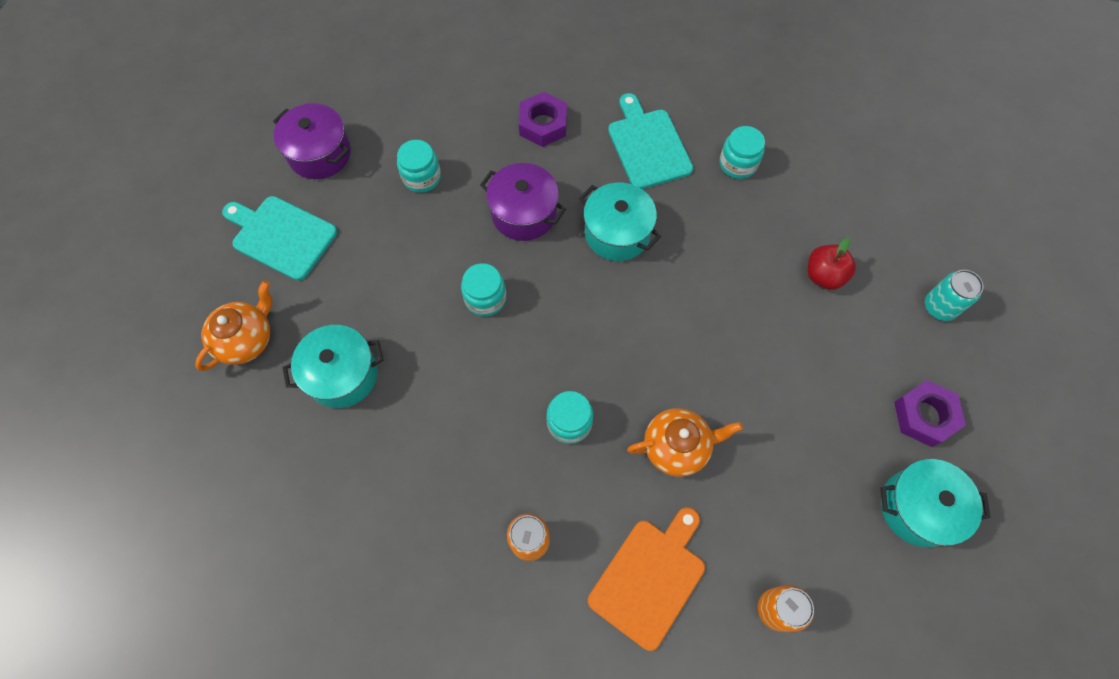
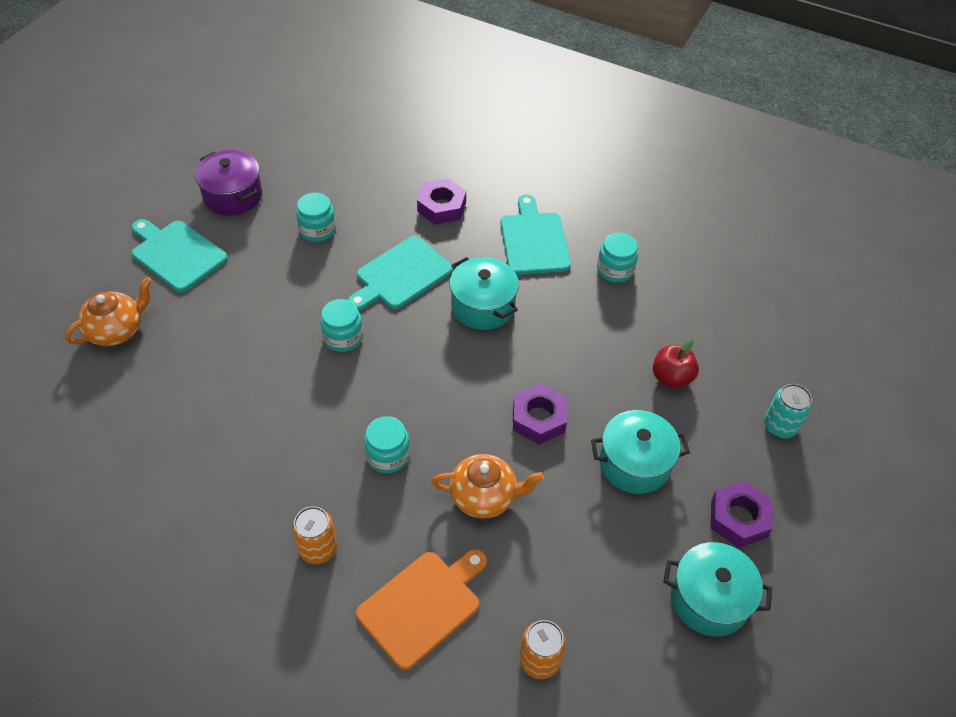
camera: 10 degrees right, 15 degrees down
(342, 375) = (192, 375): turquoise pot -> turquoise pot (634, 463)
(524, 213) = (401, 275): purple pot -> turquoise cutting board
(706, 349) = (538, 419): none -> purple nut

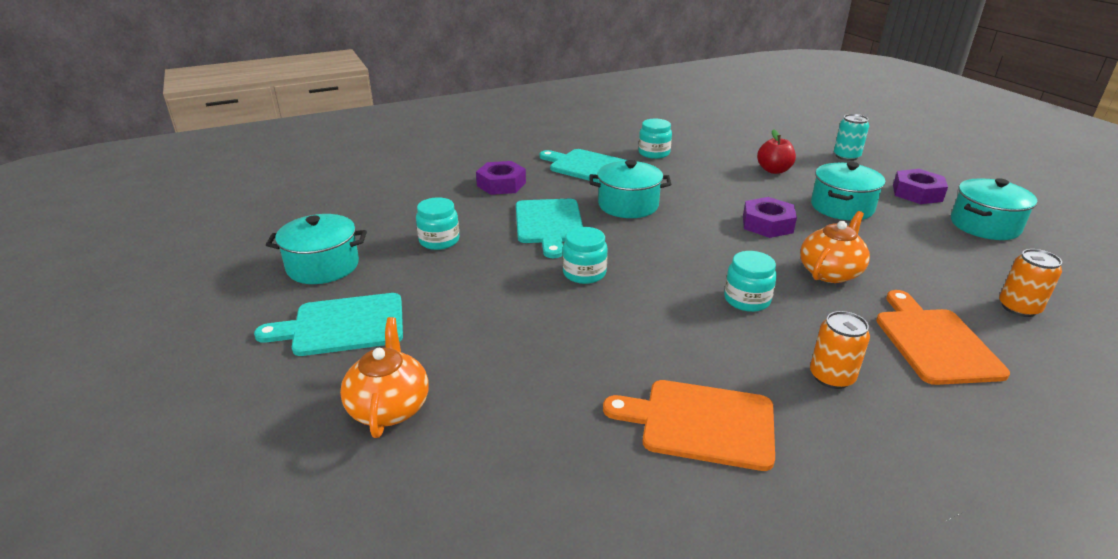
camera: 50 degrees left, 20 degrees down
(208, 491) = (701, 423): none -> orange cutting board
(233, 196) = (323, 266): purple pot -> turquoise pot

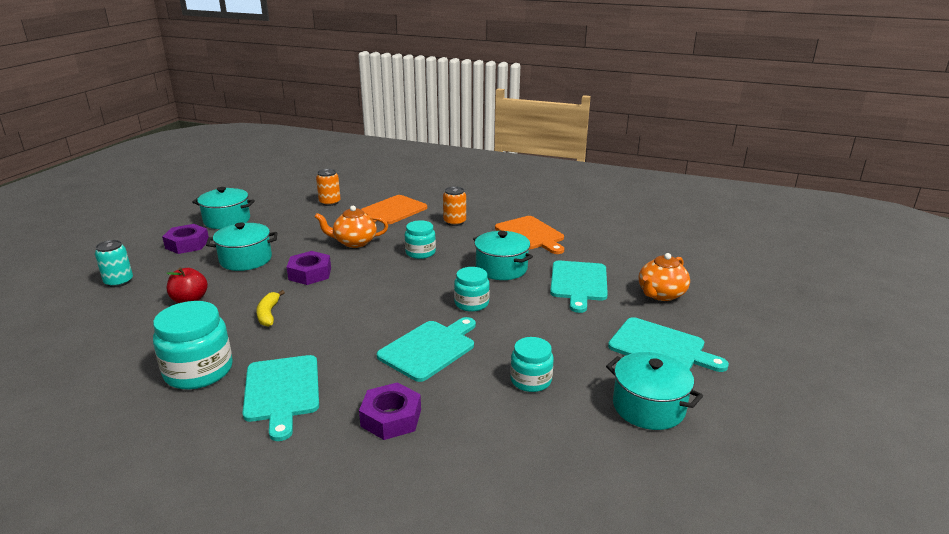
camera: 135 degrees left, 5 degrees down
(514, 363) = (578, 283): none -> turquoise cutting board
(628, 205) = (347, 332): turquoise pot -> turquoise pot (501, 268)
(654, 153) = (198, 371): turquoise jar -> turquoise jar, size x1.63
(705, 188) = (268, 314): none -> yellow banana

